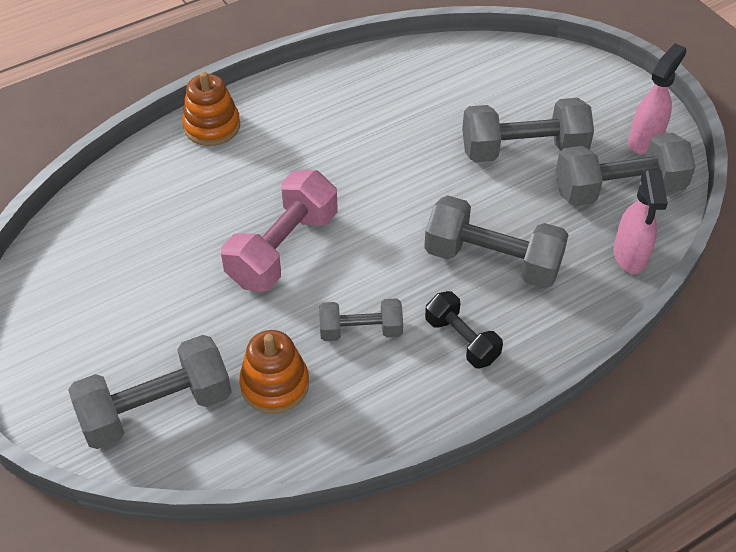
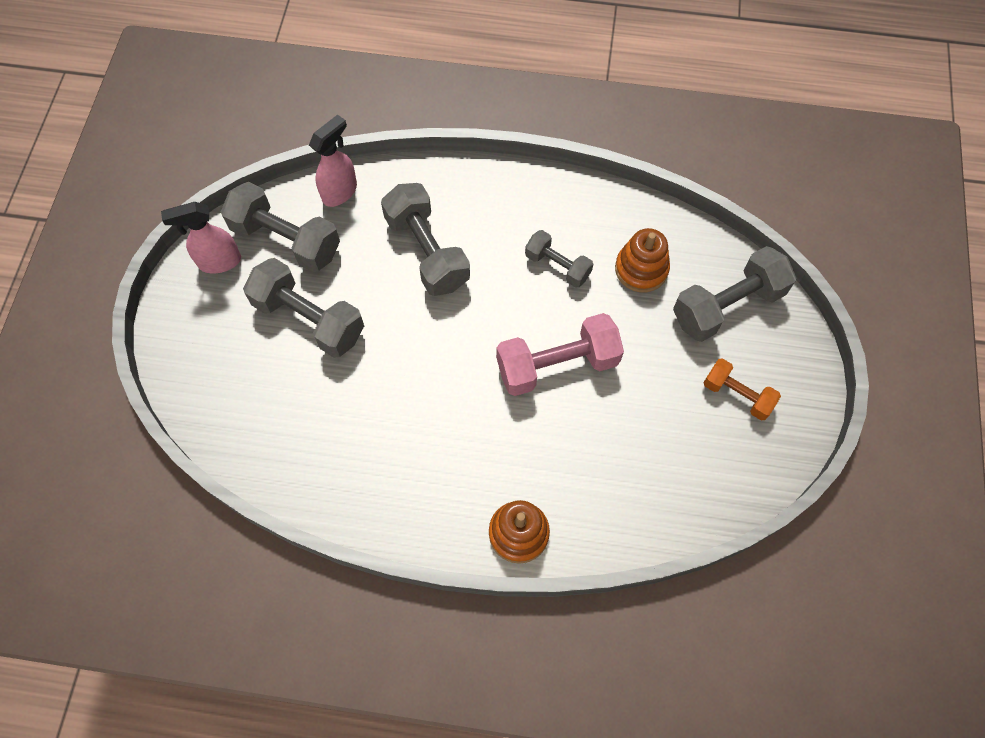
camera: 140 degrees left, 15 degrees up
(93, 330) = (737, 395): none -> orange dumbbell
(156, 408) = (727, 305): grey dumbbell -> grey dumbbell turned 45 degrees counterclockwise
(461, 340) = (501, 216): black dumbbell -> none

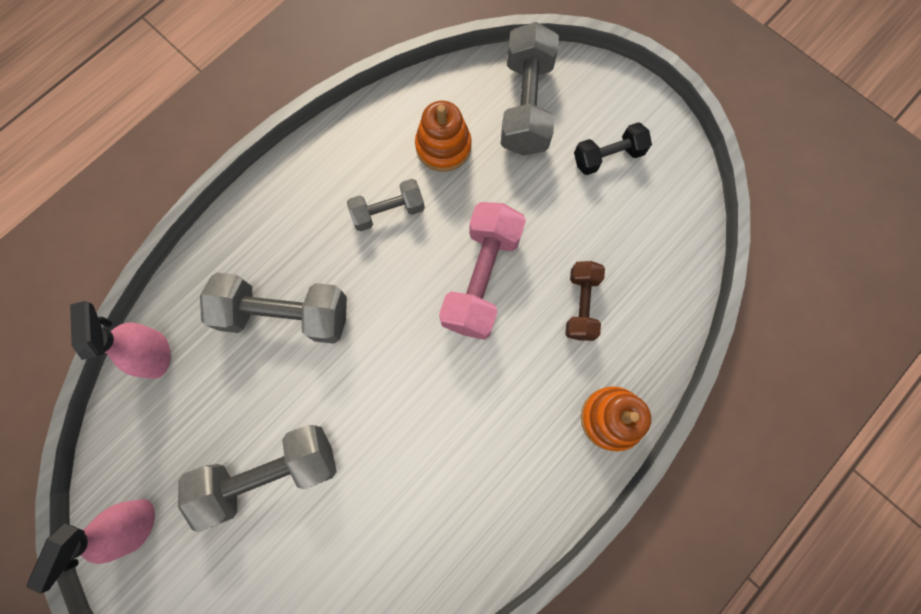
camera: 55 degrees left, 10 degrees up
(286, 240) = (166, 441): grey dumbbell -> none
(594, 452) = (581, 305): none -> brown dumbbell
(737, 395) = (608, 157): orange dumbbell -> black dumbbell

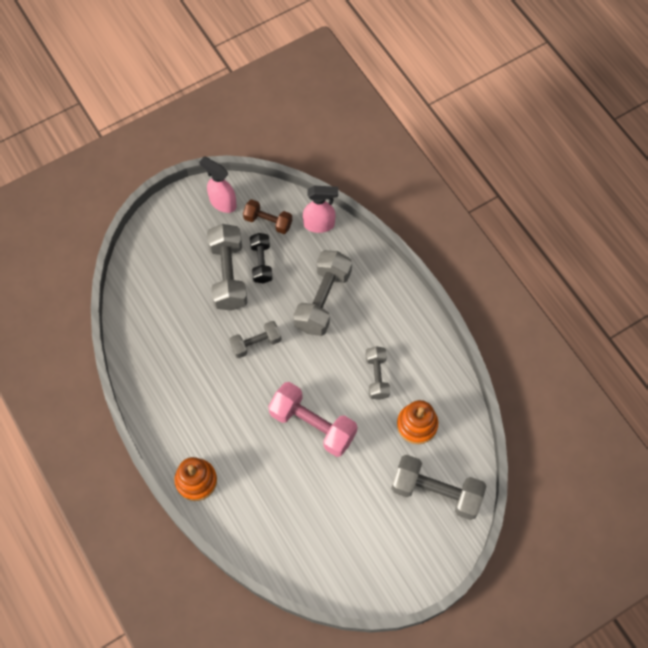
camera: 105 degrees right, 10 degrees down
(377, 394) = (256, 343): none -> grey dumbbell
(581, 305) = (276, 485): brown dumbbell -> brown dumbbell (268, 221)
(608, 157) = (380, 539): black dumbbell -> black dumbbell (261, 263)

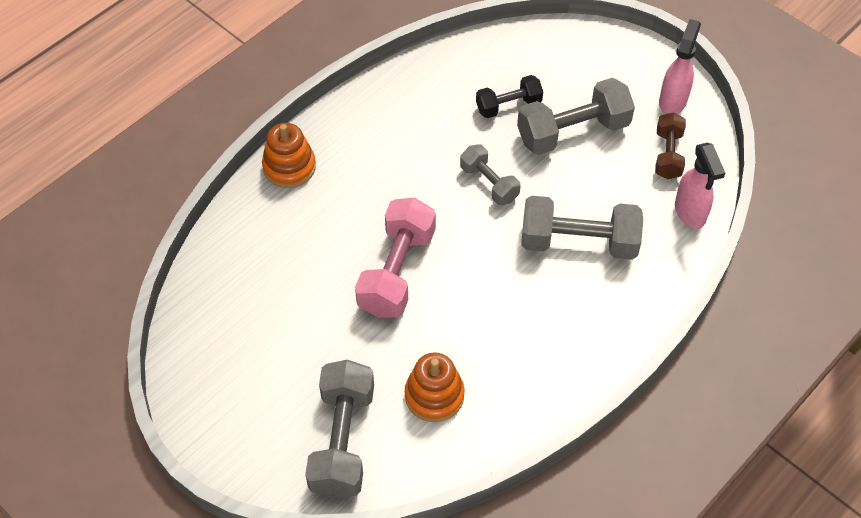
camera: 75 degrees right, 10 degrees down
(261, 263) = (605, 162): black dumbbell -> black dumbbell (508, 106)
(377, 377) = (489, 331): grey dumbbell -> none

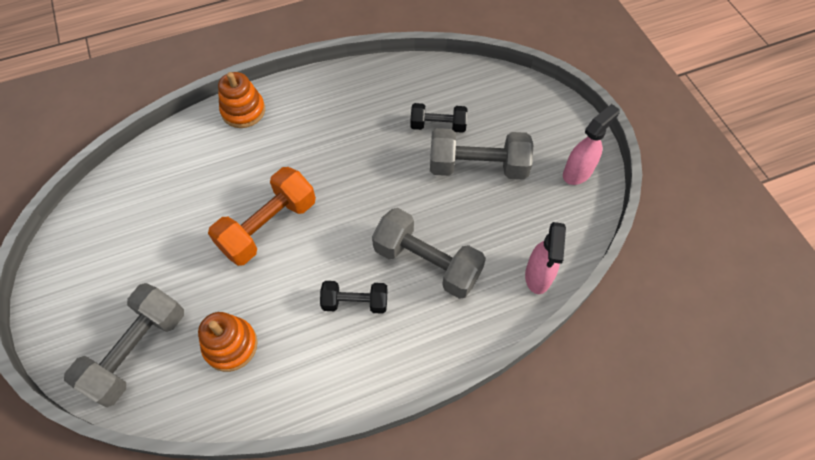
camera: 25 degrees right, 5 degrees up
(397, 271) = (268, 226): pink dumbbell -> orange dumbbell
(489, 183) = (384, 183): grey dumbbell -> none
(531, 306) = (355, 302): none -> black dumbbell
(668, 155) = (547, 217): brown dumbbell -> none

